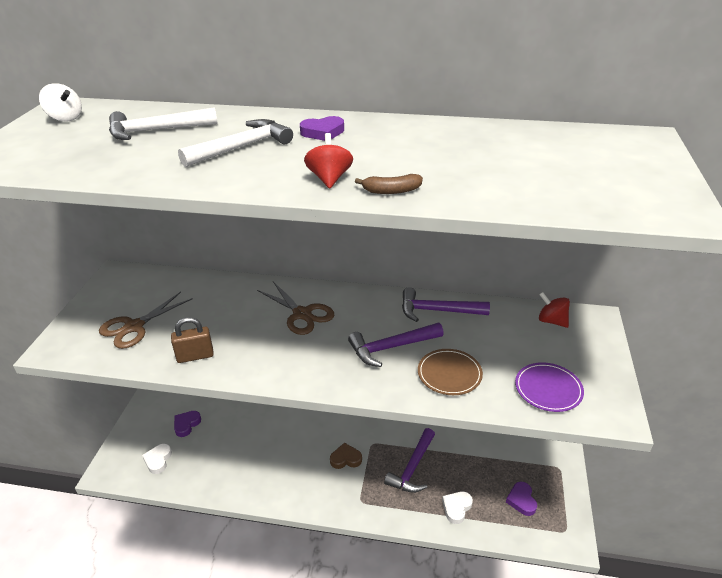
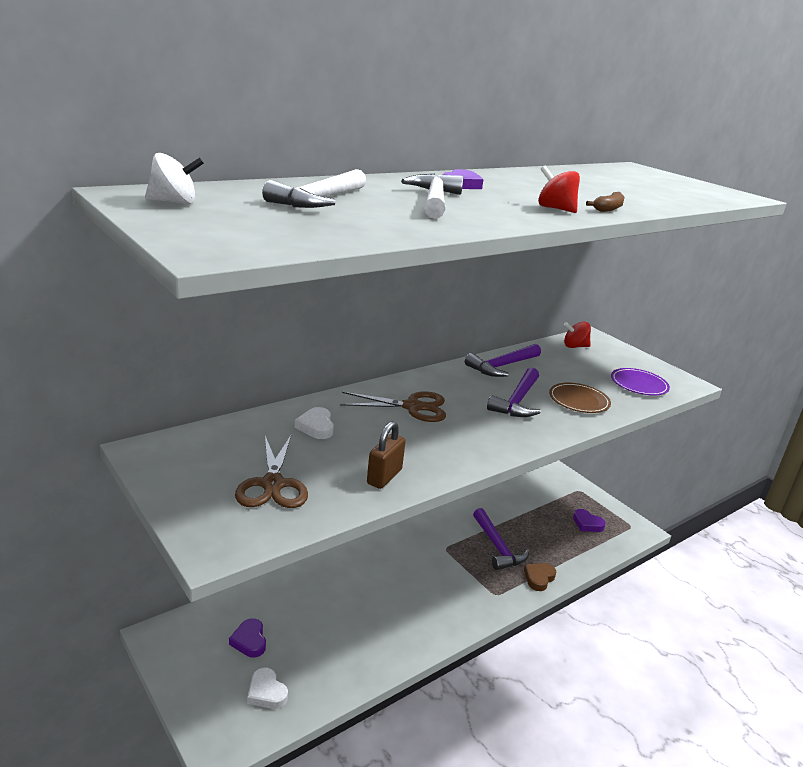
camera: 50 degrees left, 10 degrees down
(345, 459) = (442, 572): brown heart -> brown heart (539, 578)
(456, 508) = (560, 554): white heart -> white heart (316, 427)

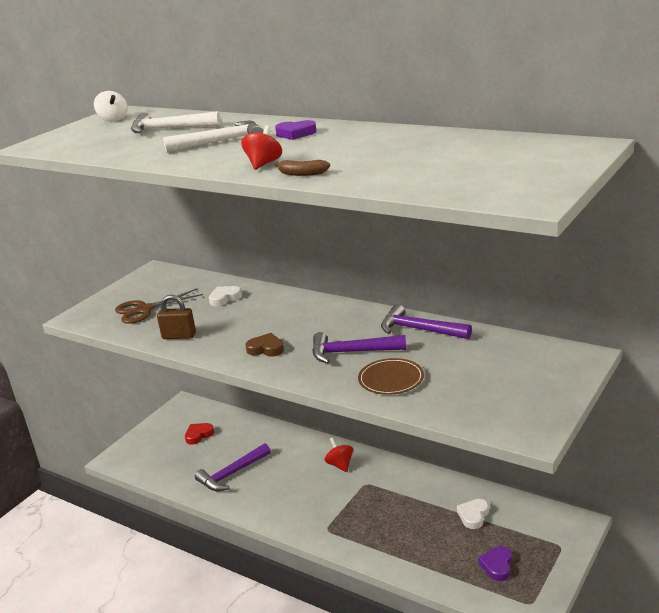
camera: 75 degrees right, 0 degrees up
(249, 641) = (198, 435): purple heart -> red heart
(266, 692) = (160, 458): white heart -> white heart (473, 516)
(412, 407) = (289, 317): brown scissors -> none
(497, 547) = (395, 513): purple hammer -> purple hammer (232, 474)
(539, 578) = (370, 550): brown heart -> brown heart (266, 349)
(575, 346) = (532, 352): red spinning top -> red spinning top (340, 465)
(639, 384) = (479, 404): purple plate -> none

